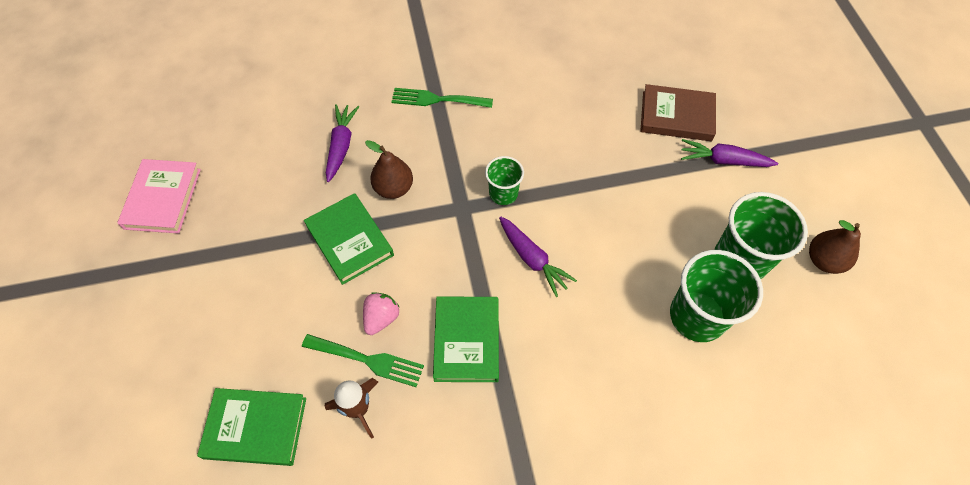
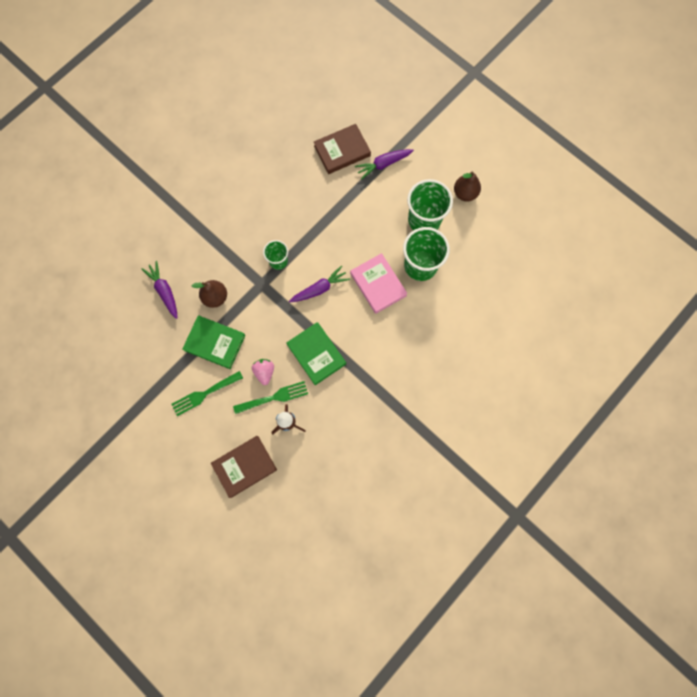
camera: 35 degrees left, 15 degrees up
(163, 198) = (87, 390): pink book -> pink book (378, 284)
(255, 428) = (244, 466): green book -> brown book
(437, 99) = (198, 226): green fork -> green fork (204, 394)
(532, 259) = (319, 289): purple carrot -> purple carrot turned 45 degrees counterclockwise

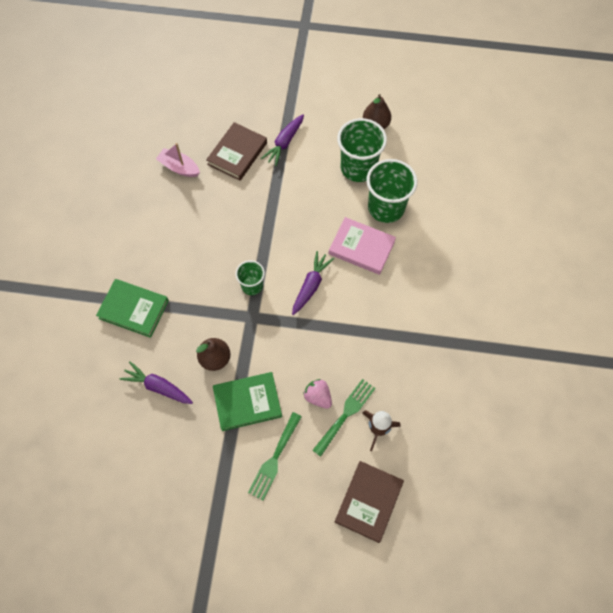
camera: 35 degrees left, 10 degrees down
(292, 135) = (179, 167): none -> pink boat
(316, 354) = (354, 346): green book -> green book (134, 309)

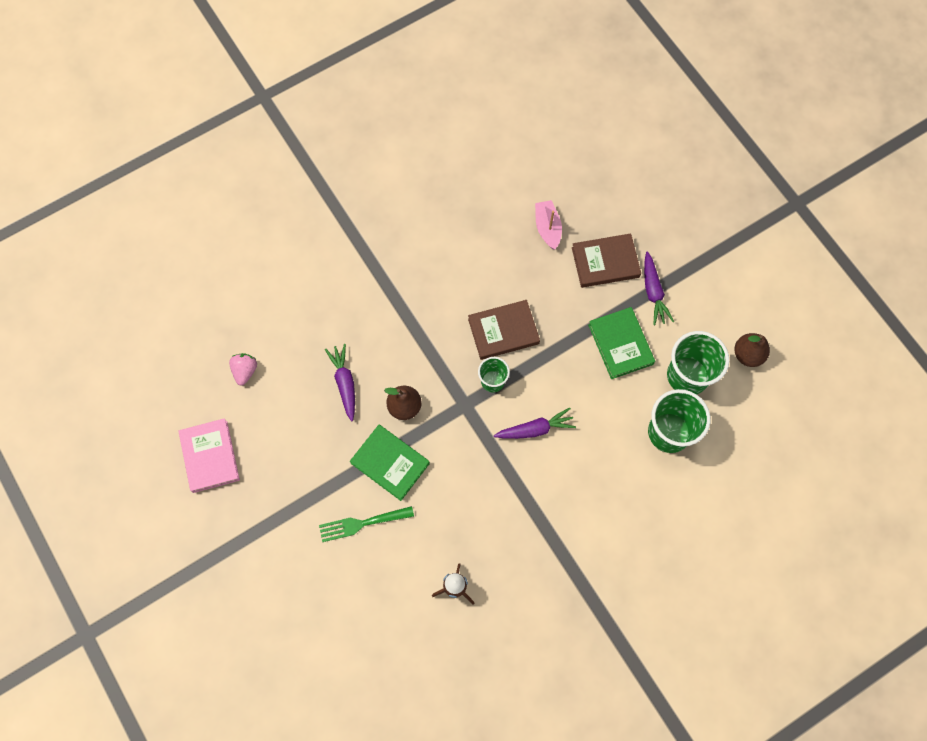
camera: 50 degrees right, 5 degrees up
(134, 309) = (391, 307): green book -> green book (620, 344)
(284, 143) = (653, 292): purple carrot -> purple carrot turned 90 degrees counterclockwise
(318, 397) = (442, 516): pink strawberry -> pink strawberry (245, 371)
(346, 414) = (446, 551): green fork -> none
(361, 248) = (609, 442): pink book -> pink book (210, 456)
(368, 501) = (388, 627): brown book -> brown book (503, 331)

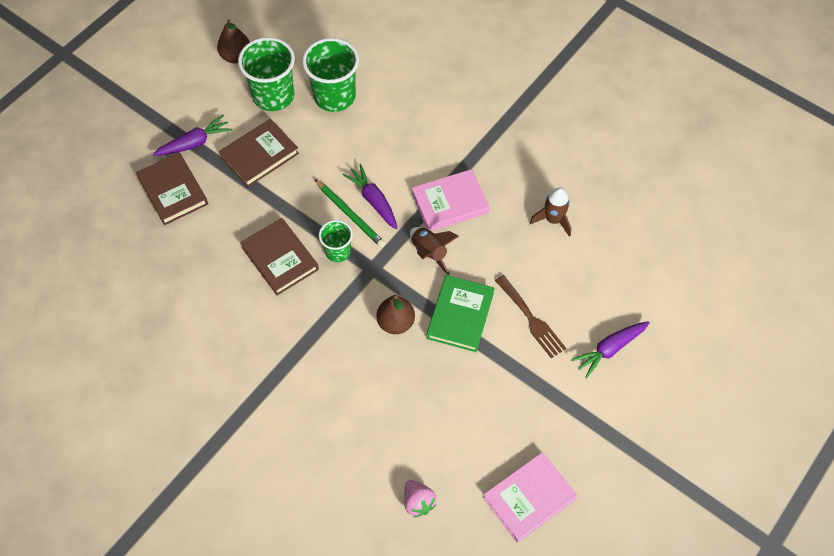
camera: 110 degrees left, 10 degrees down
(245, 371) = (418, 502): pink strawberry -> pink strawberry turned 105 degrees counterclockwise
(345, 383) = (392, 390): purple carrot -> purple carrot (609, 349)
(362, 523) = (531, 319): green fork -> brown fork
(462, 459) = (429, 252): none -> brown rocket
(508, 497) = (450, 203): none -> pink book
(527, 404) = (350, 214): none -> green pencil
(547, 228) = (147, 253): pink boat -> none
(620, 344) = (259, 155): green book -> brown book

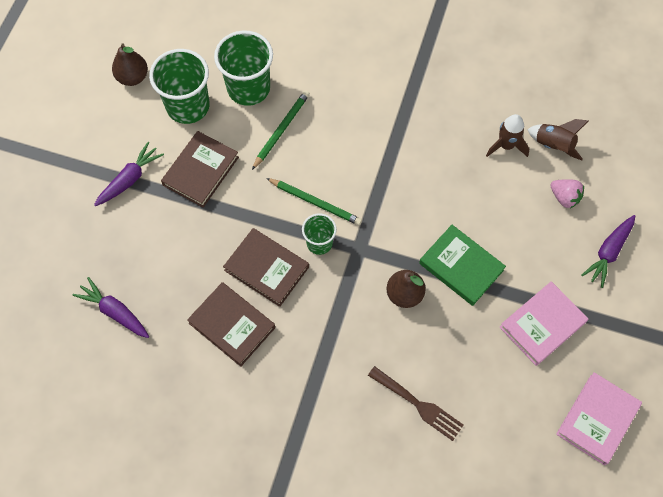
camera: 20 degrees left, 5 degrees up
(173, 191) = (130, 235): brown book -> brown book (232, 325)
(347, 141) = (281, 130): none -> green pencil
(373, 201) = (331, 181): purple carrot -> purple carrot (115, 312)
(418, 502) = (499, 460): pink strawberry -> pink strawberry (564, 197)
(429, 252) = (406, 215): brown rocket -> brown rocket (553, 145)
(450, 203) = (404, 160): pink book -> pink book (542, 325)
(460, 315) = (461, 267): green book -> green book turned 45 degrees counterclockwise
(531, 319) = (527, 248): brown fork -> brown fork (418, 405)

